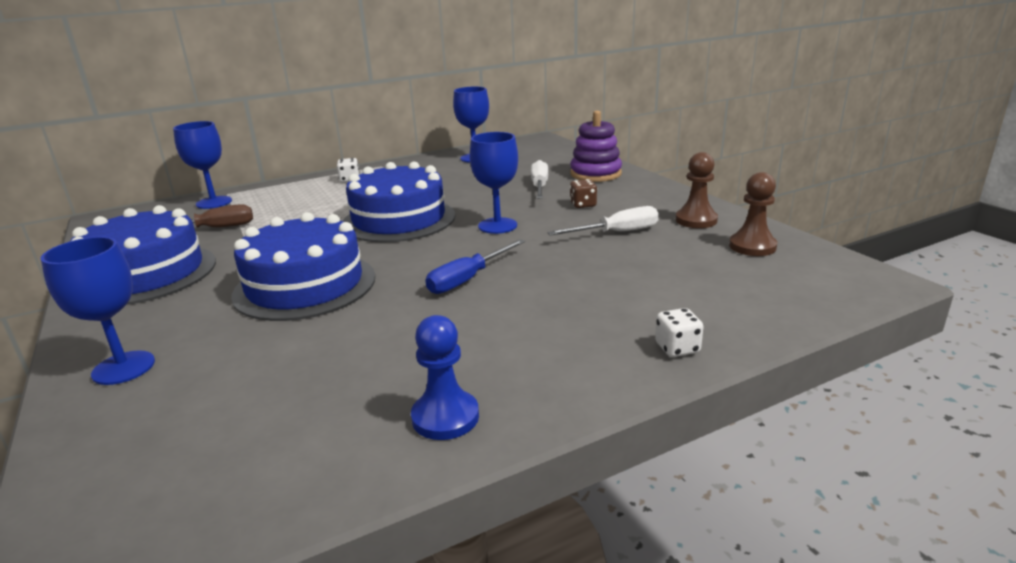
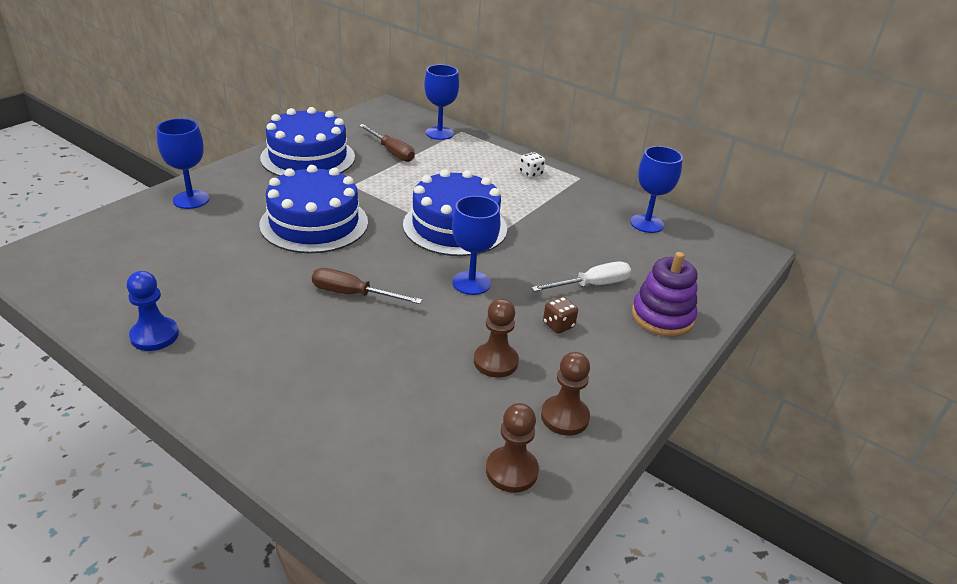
camera: 60 degrees right, 10 degrees up
(468, 279) = (353, 294): blue screwdriver -> brown screwdriver
(617, 233) = (495, 362): white screwdriver -> brown pawn
(677, 348) = (268, 435): white dice -> none

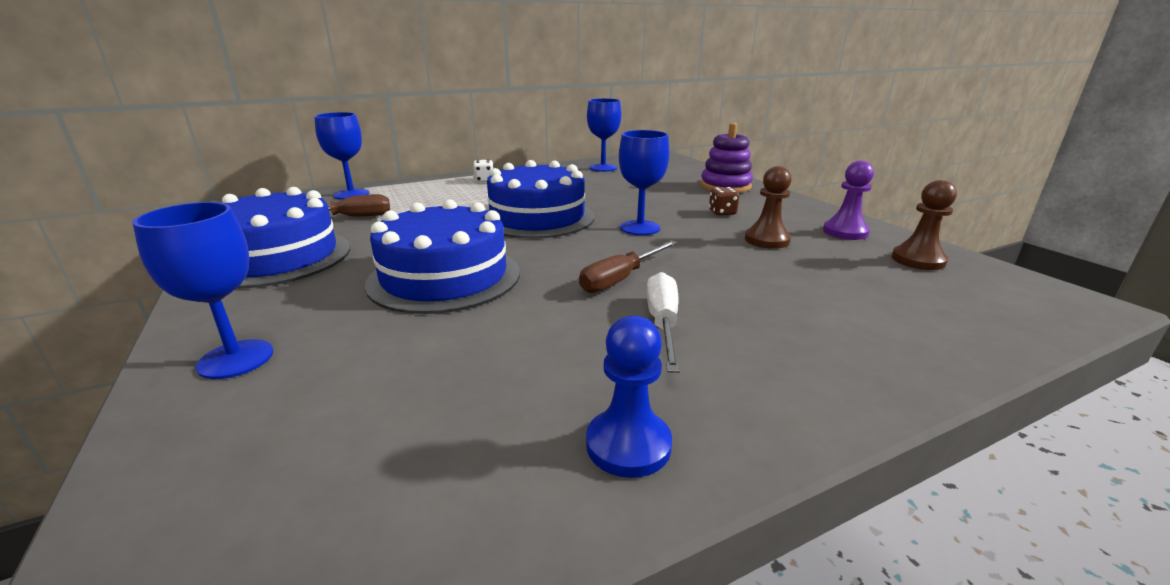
camera: 60 degrees left, 10 degrees down
(564, 417) = (845, 232): brown pawn -> purple pawn
(592, 285) = (673, 194): white screwdriver -> white screwdriver (663, 323)

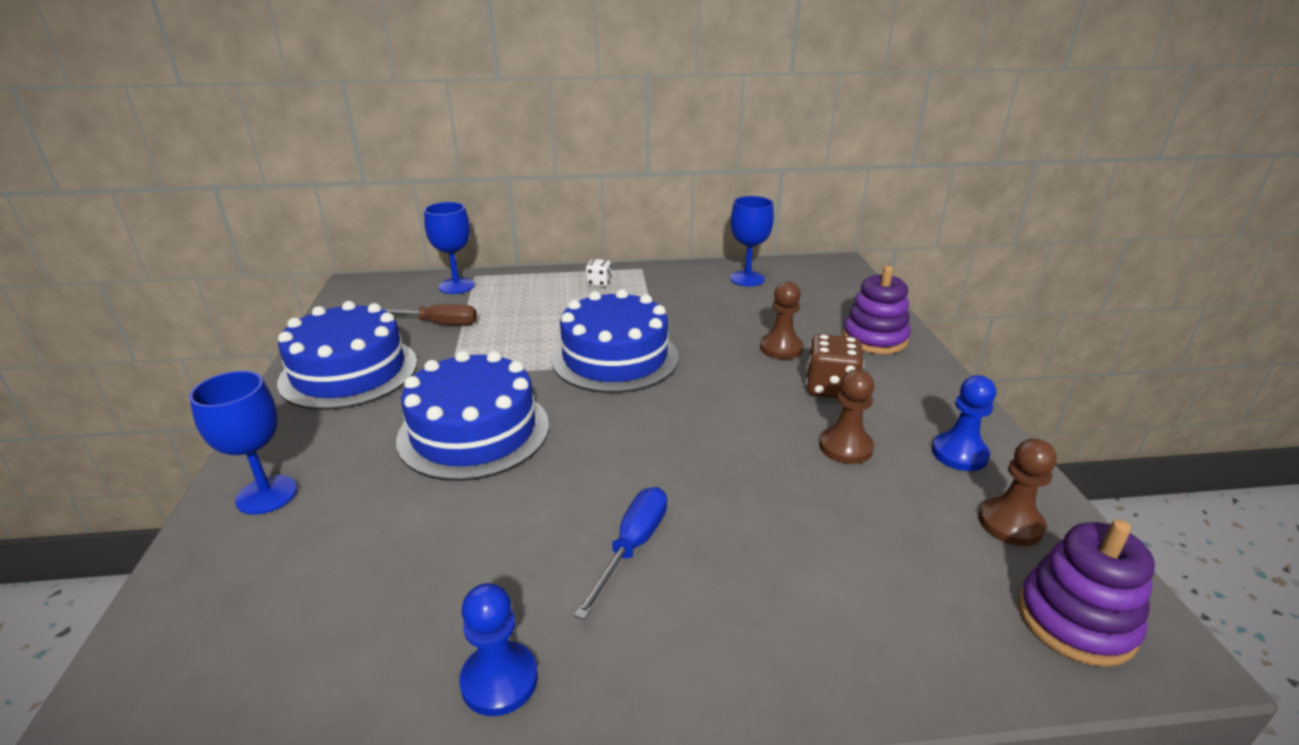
camera: 20 degrees right, 5 degrees up
(620, 279) = (636, 473): brown screwdriver -> none
(640, 228) = (713, 396): blue goblet -> none
(663, 323) = (632, 547): white screwdriver -> blue screwdriver
(665, 198) = (781, 348): none -> brown pawn
(722, 212) = (830, 388): brown dice -> brown dice, size x1.73
(845, 232) = (959, 454): purple pawn -> blue pawn
(1016, 300) = (1075, 620): none -> purple stacking toy

